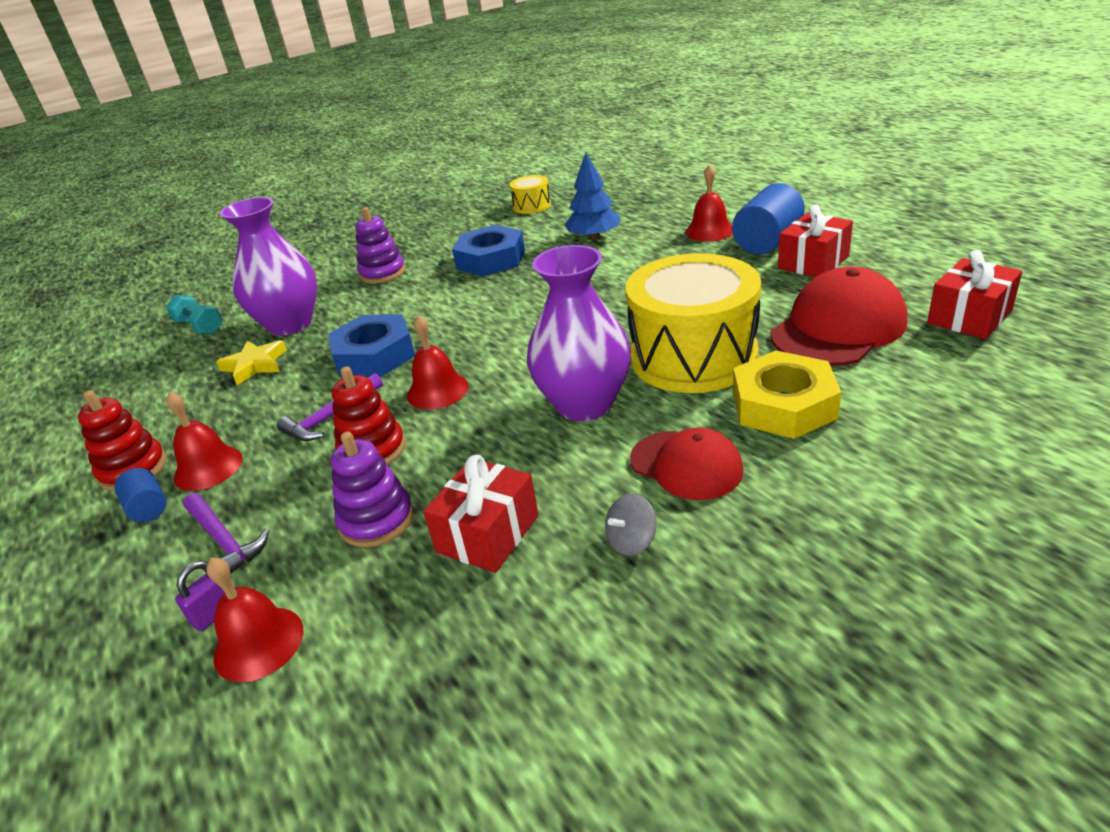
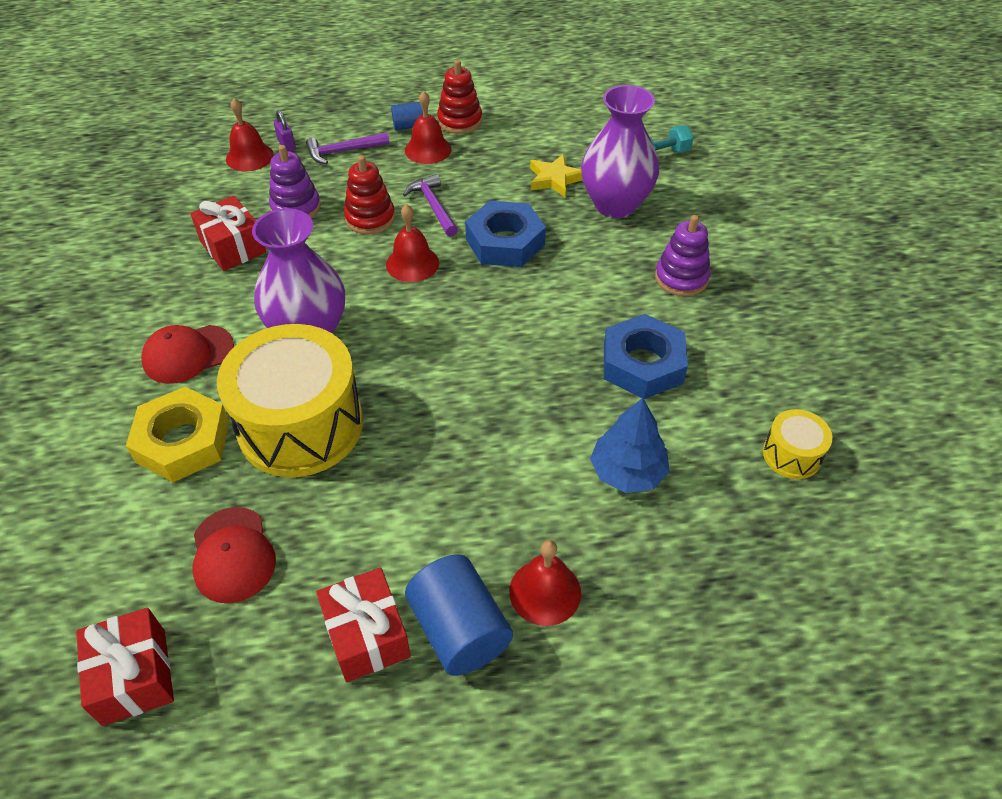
camera: 110 degrees right, 15 degrees up
(631, 541) = (159, 301): grey spinning top -> none
(838, 327) = (233, 555): red cap -> red cap, size x0.64

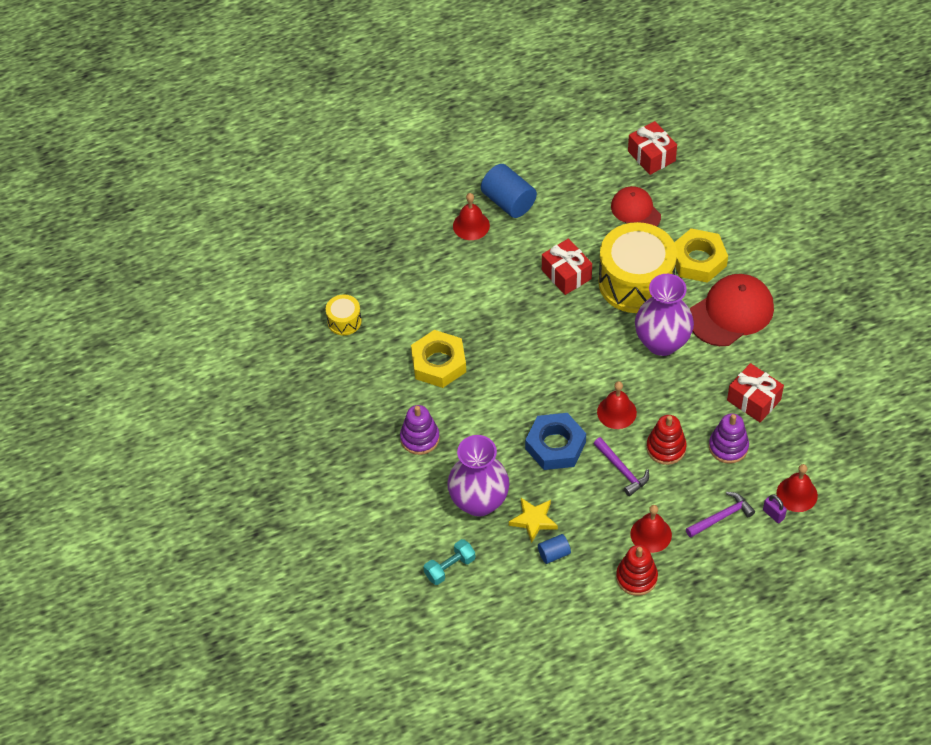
camera: 170 degrees right, 5 degrees up
(188, 354) = (731, 312): red cap -> red cap, size x1.56
(367, 635) = (552, 191): red gift -> red gift (566, 274)
(408, 126) = (679, 561): blue cylinder -> blue cylinder (554, 554)
(627, 472) = (438, 293): blue tree -> none
(642, 364) = (438, 363): blue nut -> yellow nut

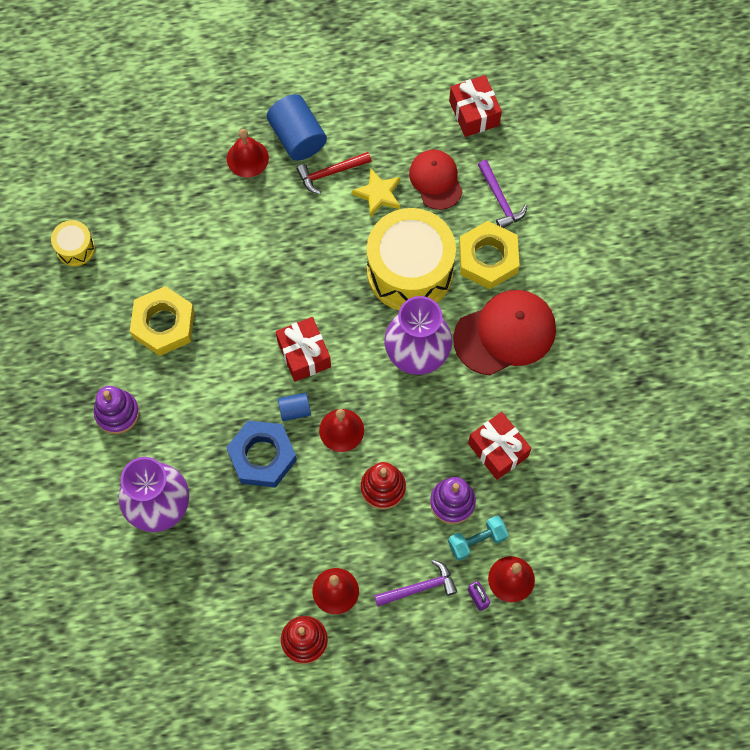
camera: 10 degrees right, 15 degrees up
(450, 568) = (105, 580): turquoise dumbbell -> turquoise dumbbell (477, 541)
(533, 520) = (212, 543): yellow star -> yellow star (378, 194)
(545, 223) = (330, 173): none -> red hammer
(554, 554) = (222, 590): blue cylinder -> blue cylinder (294, 410)
(566, 274) = (335, 244): red gift -> red gift (304, 354)
(622, 470) = (327, 504): purple hammer -> purple hammer (500, 199)

